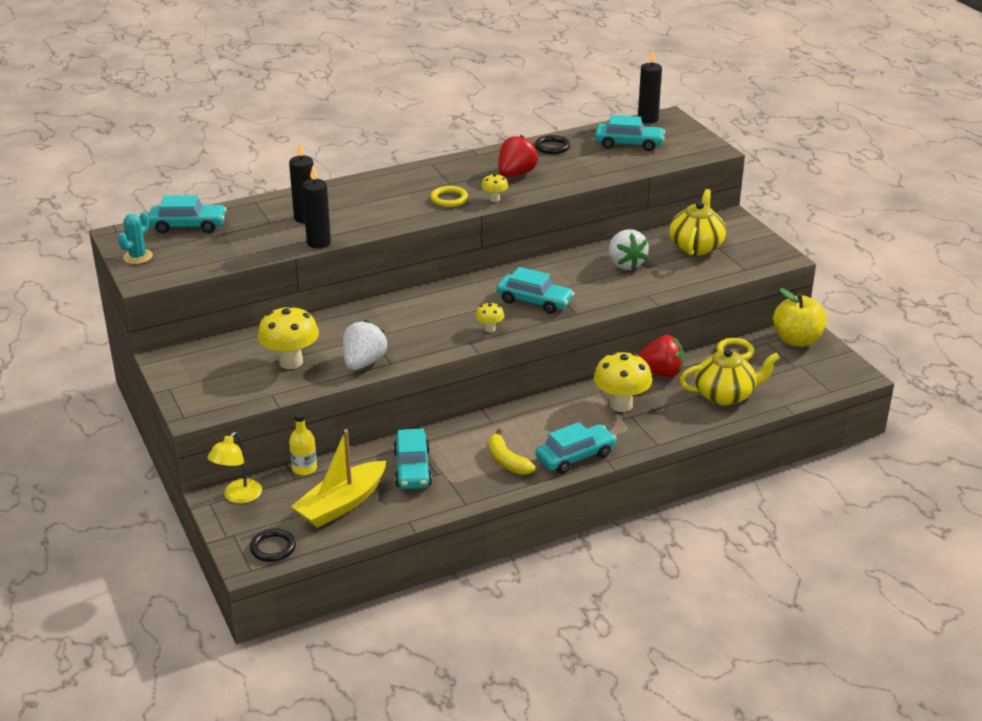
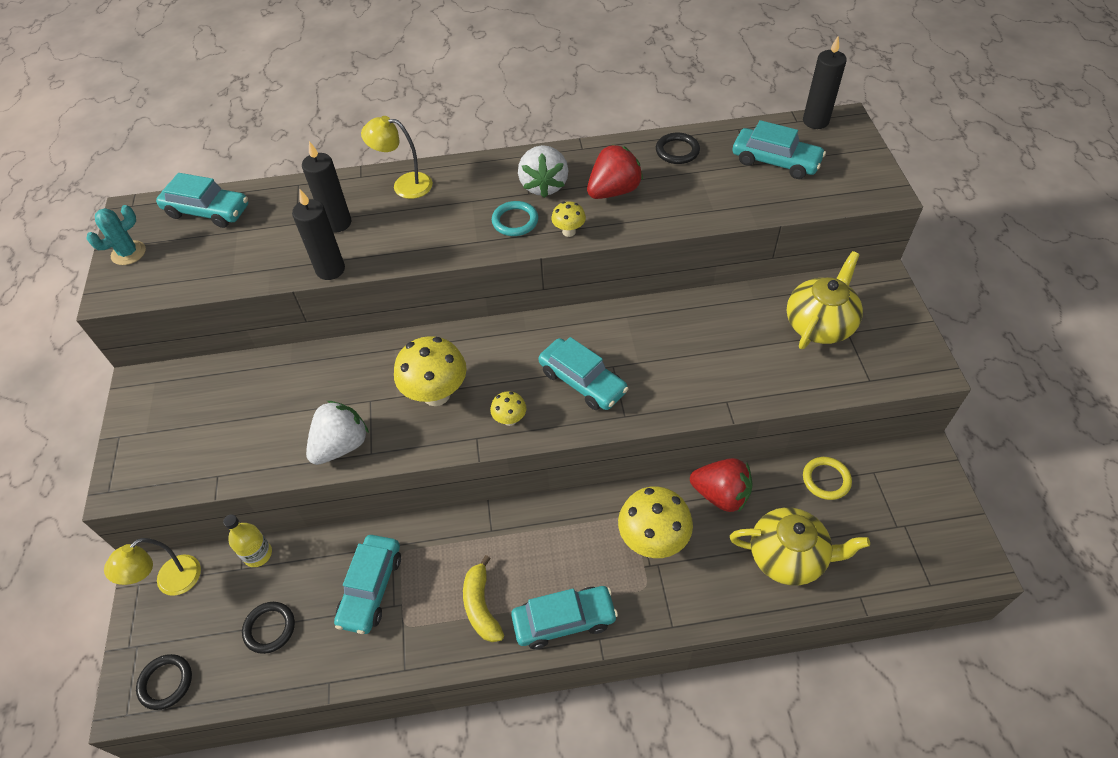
camera: 20 degrees right, 20 degrees up
(291, 362) = (264, 423): yellow mushroom -> yellow mushroom (436, 394)
(341, 504) = (269, 628): yellow boat -> black ring
(346, 191) = (404, 185): none -> yellow lamp
(449, 199) = (515, 221): yellow ring -> turquoise ring
(625, 264) = (718, 338): white strawberry -> white strawberry (544, 185)
(796, 340) = (913, 477): yellow apple -> none

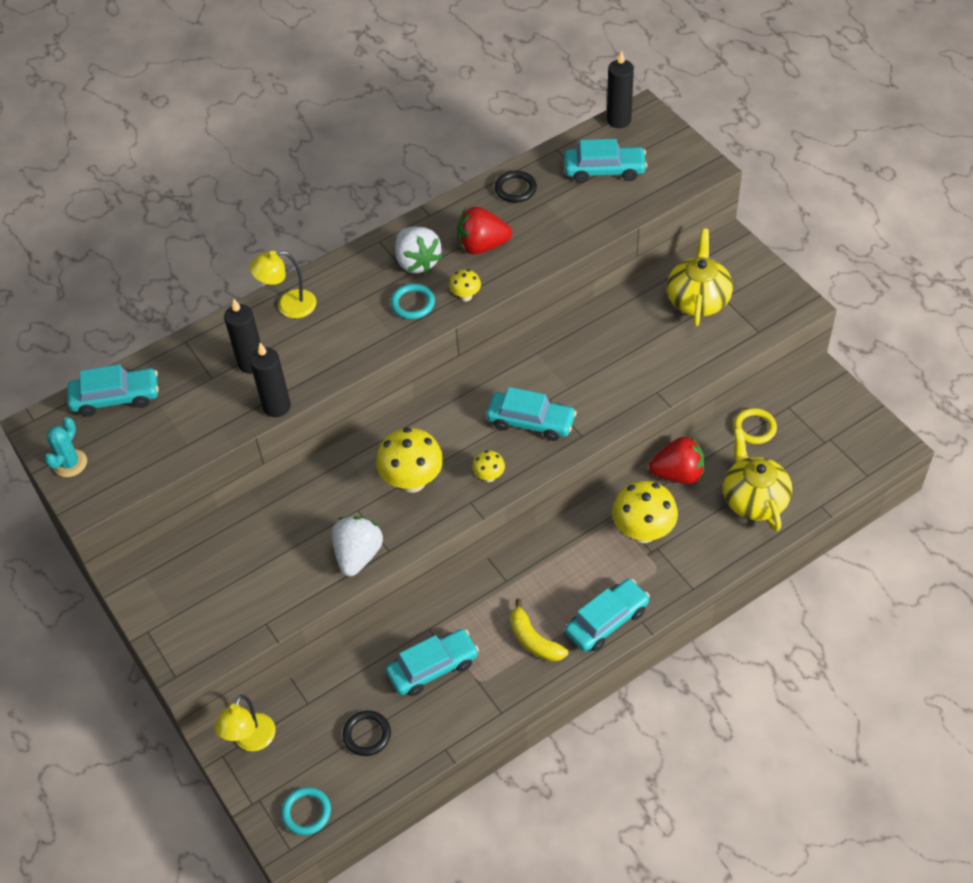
camera: 25 degrees left, 0 degrees up
(166, 683) = (306, 812): black ring -> turquoise ring
(258, 554) = (314, 686): yellow bottle -> none
(371, 588) = (433, 668): turquoise car -> turquoise car turned 105 degrees counterclockwise
(613, 191) = (482, 246): red strawberry -> red strawberry turned 120 degrees counterclockwise
(788, 556) = (754, 499): yellow teapot -> yellow teapot turned 90 degrees counterclockwise

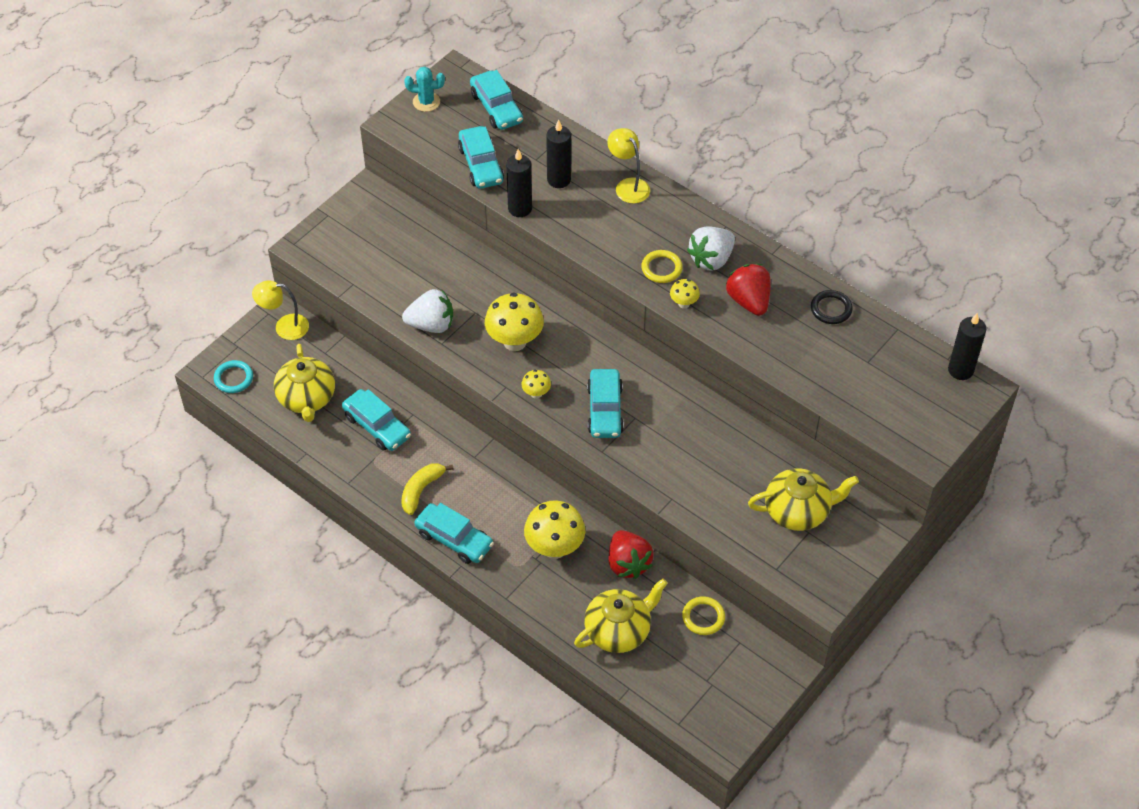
camera: 70 degrees right, 0 degrees up
(367, 734) = (307, 398): black ring -> yellow teapot
(413, 303) = (661, 268): turquoise ring -> yellow ring
(604, 170) = (885, 373): turquoise car -> turquoise car (481, 165)

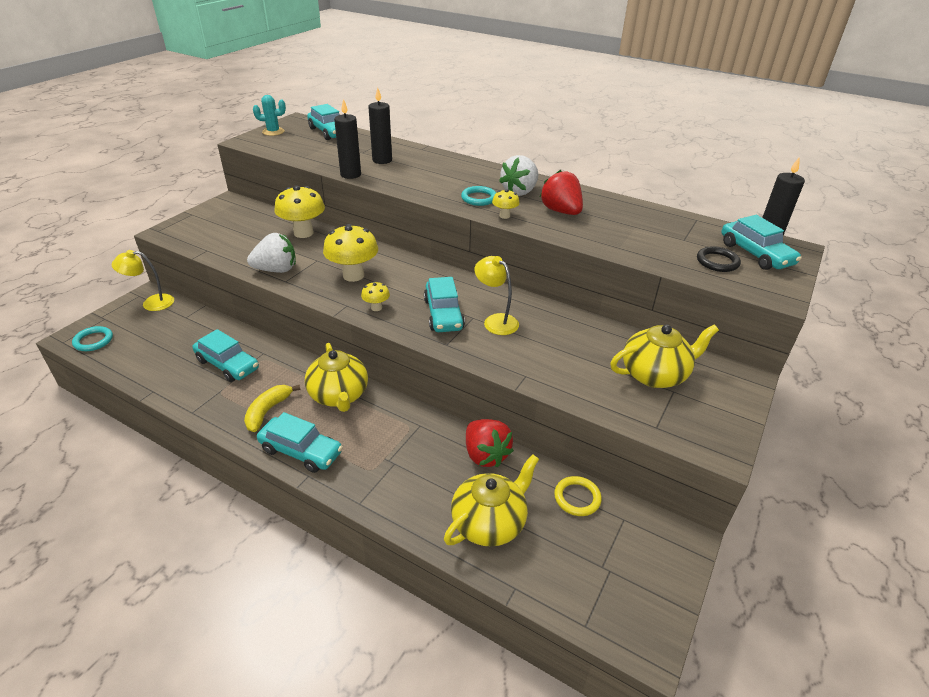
camera: 10 degrees left, 15 degrees down
(307, 398) = (162, 349): yellow teapot -> yellow teapot (339, 395)
(481, 165) = (317, 156): turquoise car -> turquoise car (755, 254)
(554, 548) = (407, 448): yellow mushroom -> yellow mushroom (303, 233)
(628, 186) = (439, 160): yellow lamp -> yellow lamp (495, 321)
(661, 268) = (479, 198): yellow ring -> turquoise ring
(831, 309) = (633, 212): black ring -> black ring (717, 262)

